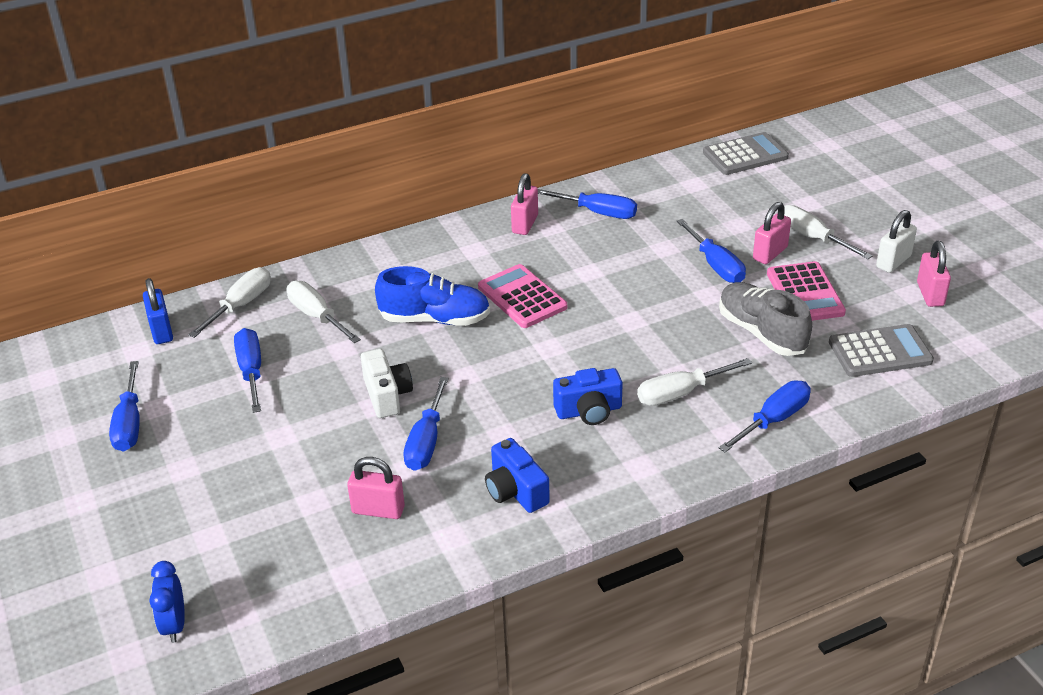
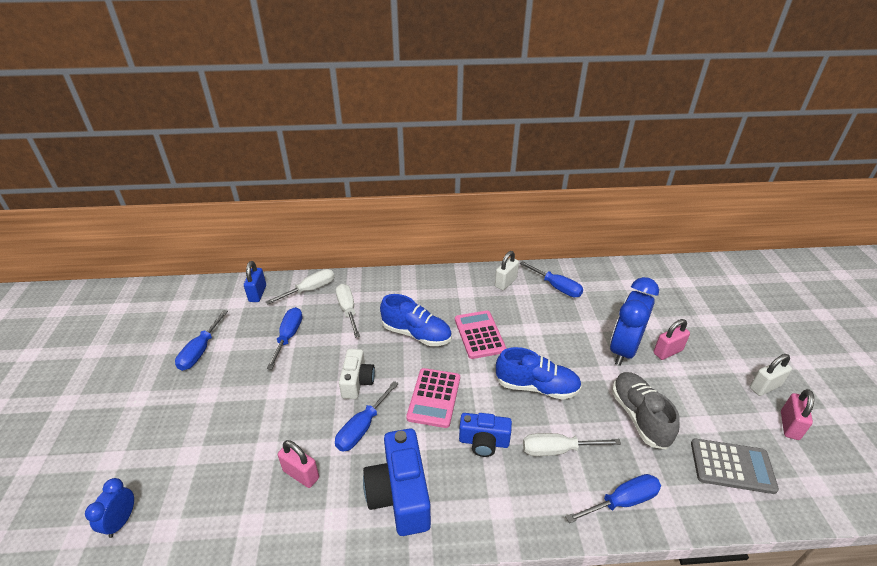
camera: 20 degrees right, 0 degrees up
(515, 491) = (400, 494): blue camera -> blue camera, size x1.61
(525, 224) = (505, 282): pink padlock -> white padlock
(625, 336) = (536, 387): none -> blue shoe
(716, 265) = (623, 349): blue screwdriver -> blue clock
(745, 155) = (674, 272): grey calculator -> none
(805, 293) = (684, 393): pink calculator -> pink calculator (434, 398)
(812, 238) = (704, 348): white screwdriver -> none

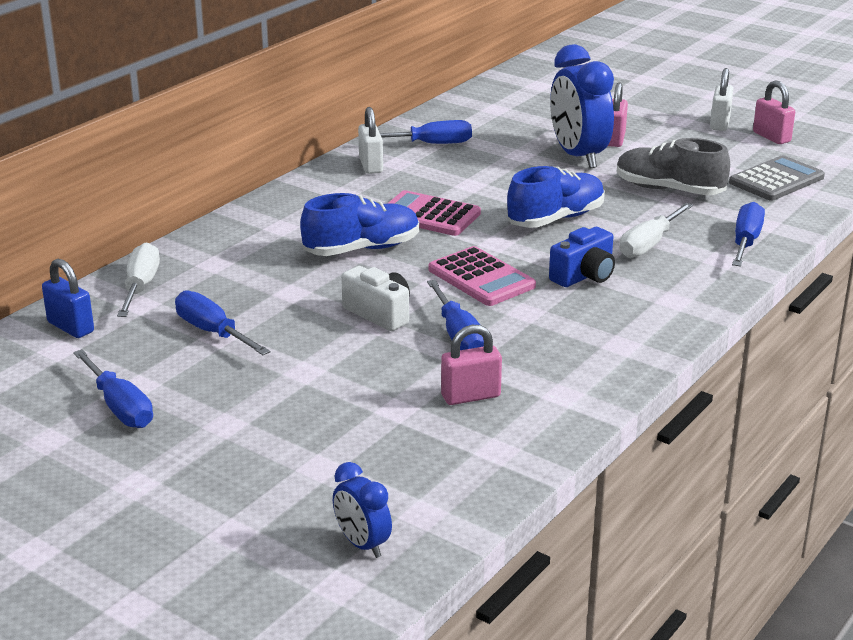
camera: 50 degrees left, 10 degrees down
(348, 310) = (236, 275): white screwdriver -> none
(400, 494) = (584, 346): blue camera -> none

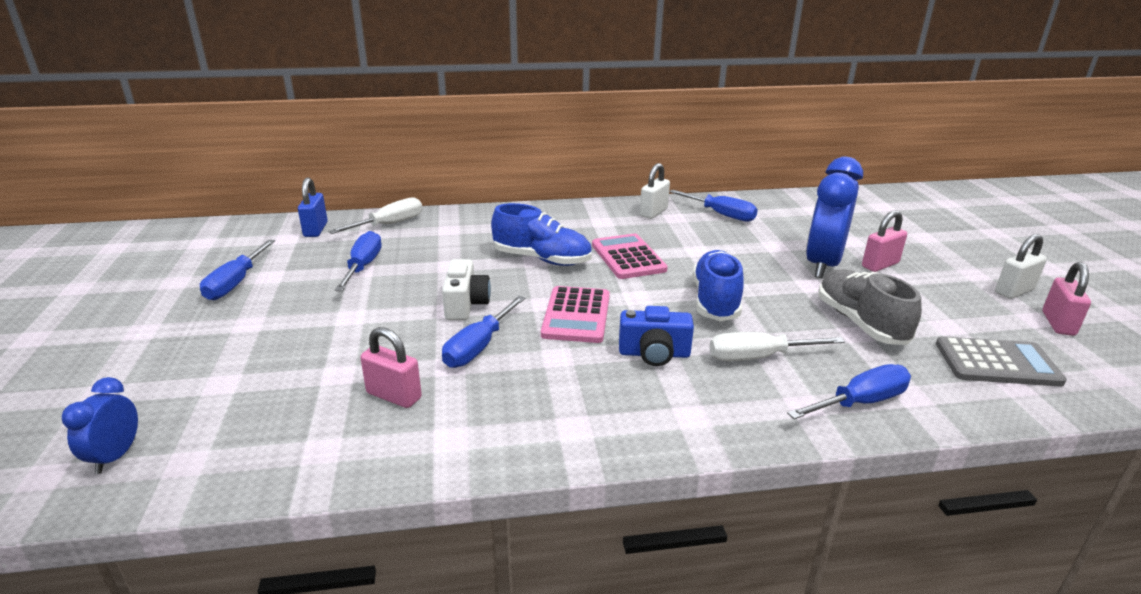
camera: 45 degrees right, 0 degrees up
(556, 219) = (715, 301): blue shoe -> blue shoe turned 90 degrees counterclockwise

